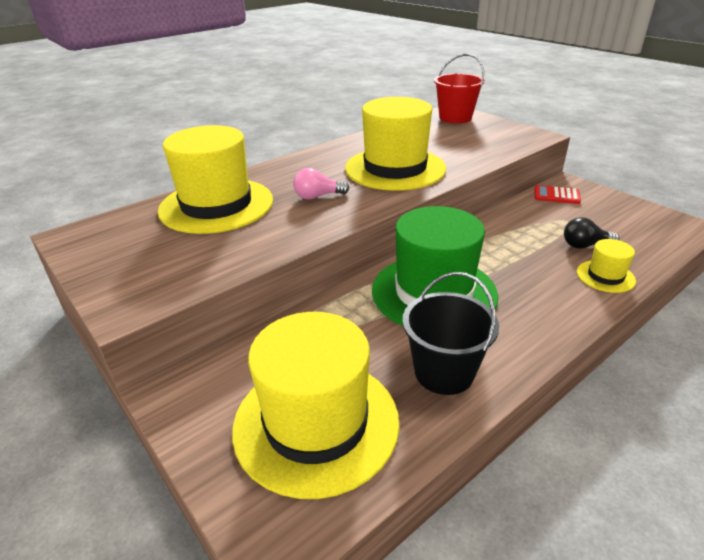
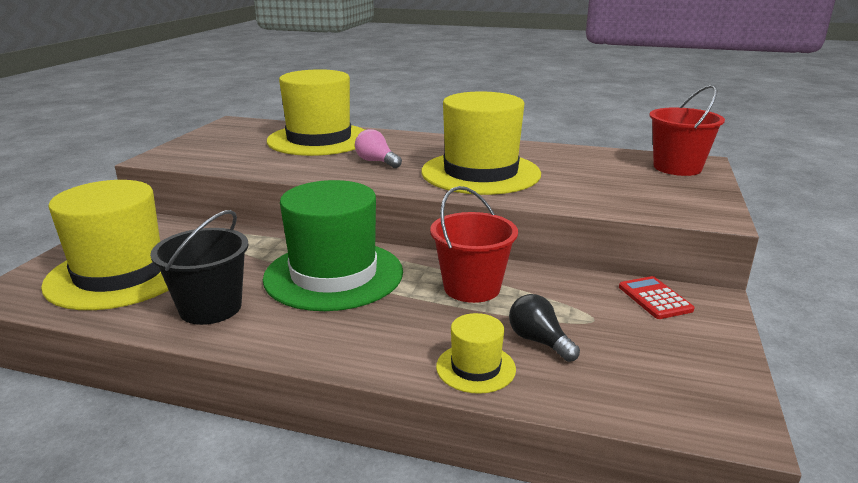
camera: 55 degrees right, 10 degrees down
(501, 244) = (472, 288): none -> red bucket

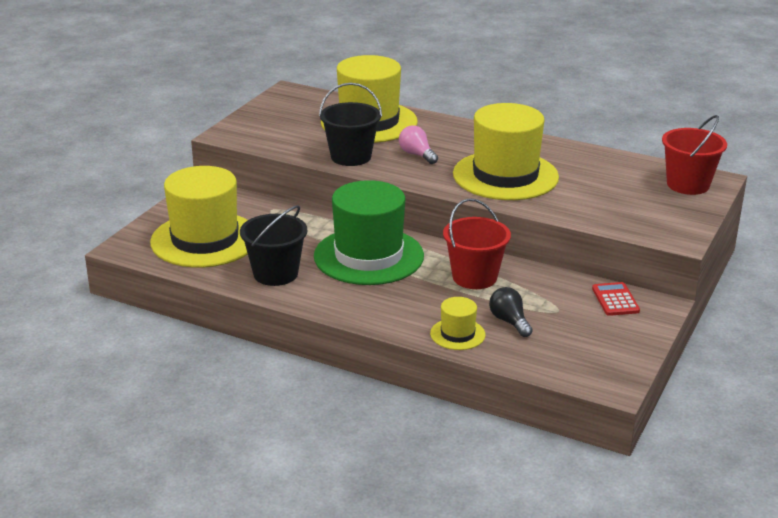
camera: 10 degrees right, 5 degrees up
(302, 168) = (351, 157): none -> black bucket

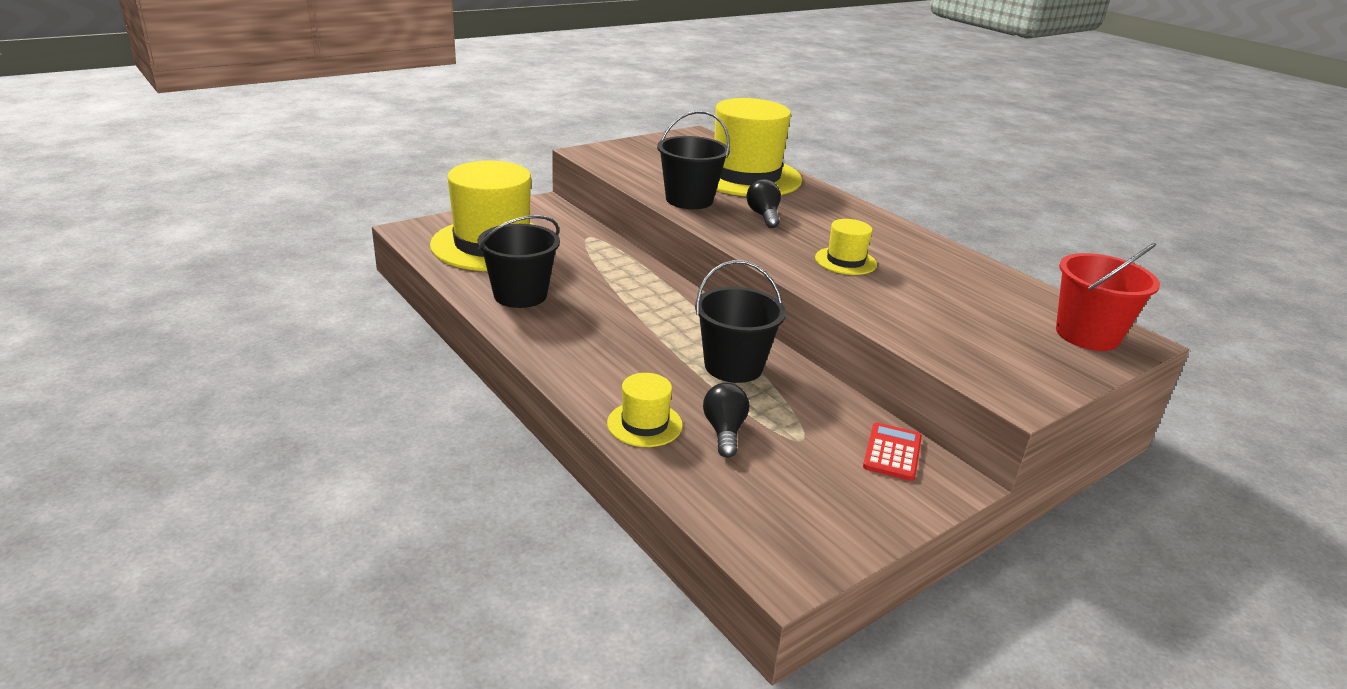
camera: 25 degrees right, 0 degrees up
(368, 256) = (636, 307): green hat -> none
(417, 155) = (763, 216): pink light bulb -> black light bulb
(474, 277) = (733, 366): red bucket -> black bucket
(505, 176) = (845, 261): yellow hat -> yellow hat, size x0.45

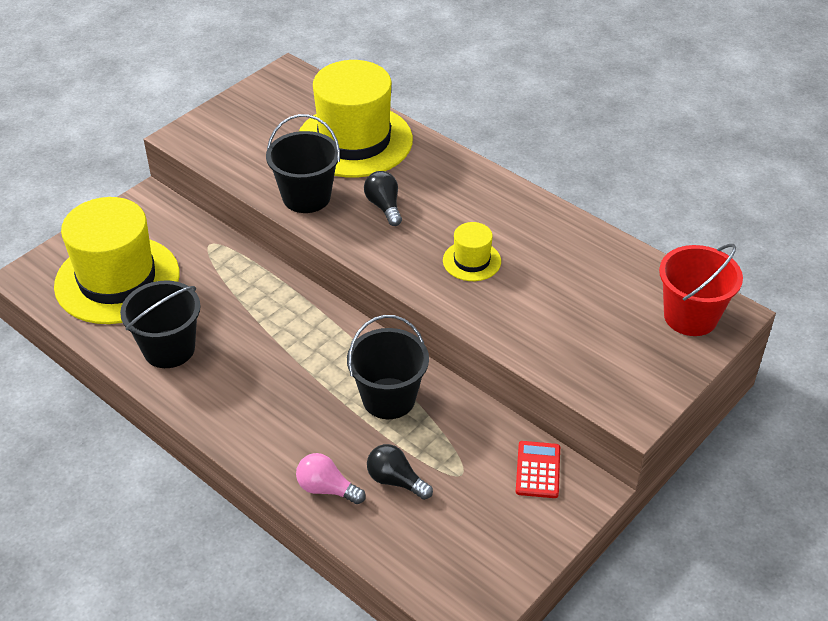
camera: 10 degrees left, 15 degrees up
(644, 424) = (327, 489): yellow hat -> pink light bulb
(724, 431) = (396, 481): black light bulb -> black light bulb turned 45 degrees counterclockwise

